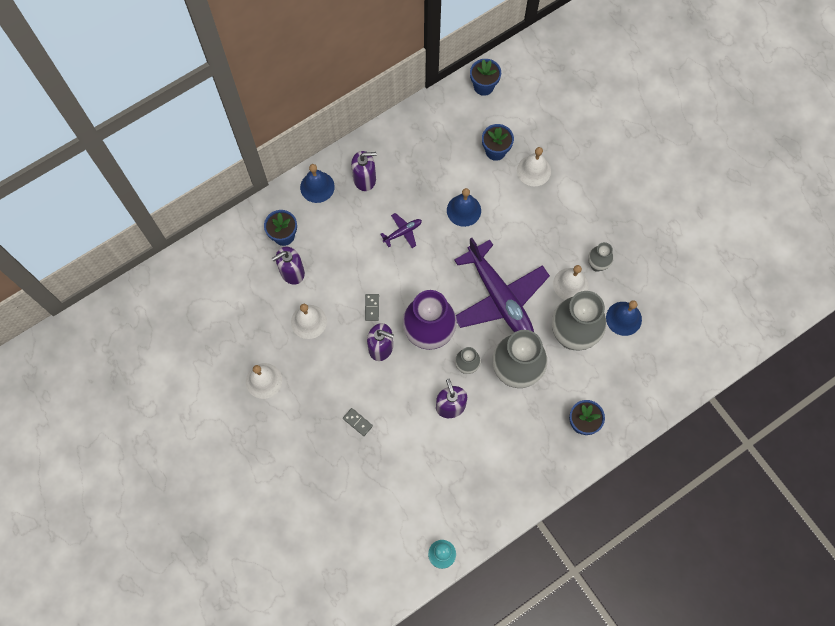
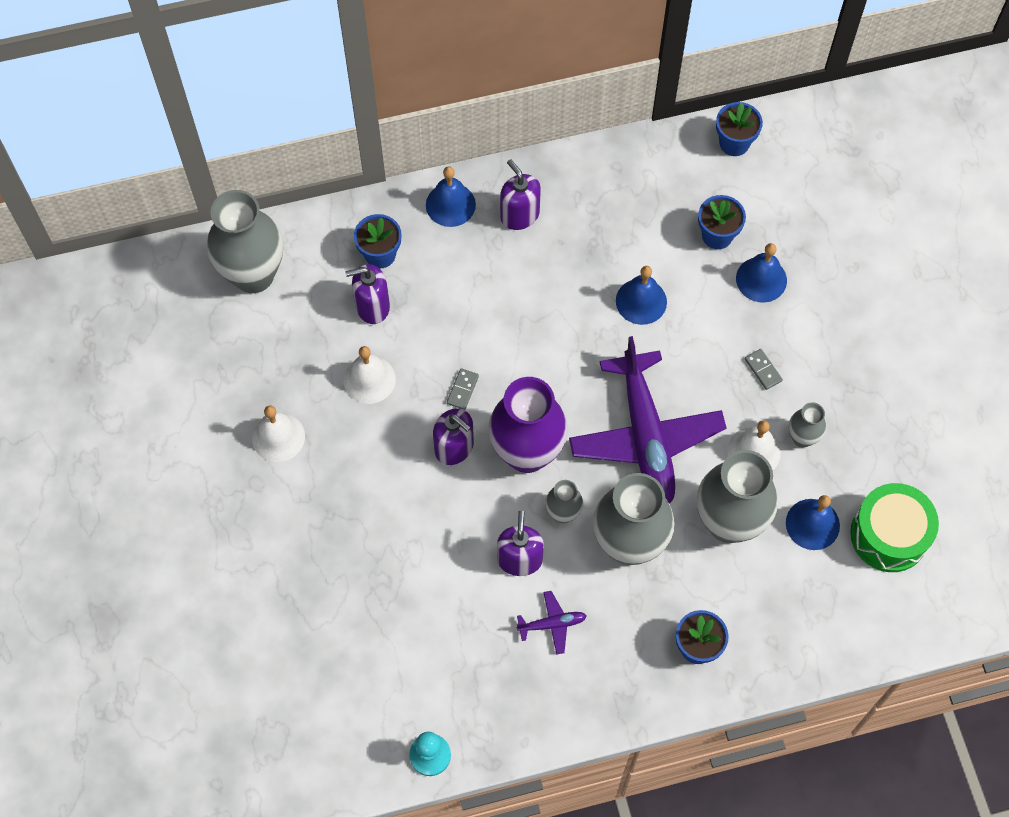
camera: 20 degrees right, 5 degrees down
(205, 277) = (253, 275): none -> grey vase
(357, 422) = (383, 536): grey domino -> grey domino (763, 370)
(365, 179) = (519, 215): purple soap dispenser -> purple soap dispenser turned 135 degrees counterclockwise
(402, 232) = (544, 303): purple plane -> purple plane (552, 624)
(533, 170) = (761, 279): white bell -> blue bell
(672, 309) = (889, 535): none -> green drum

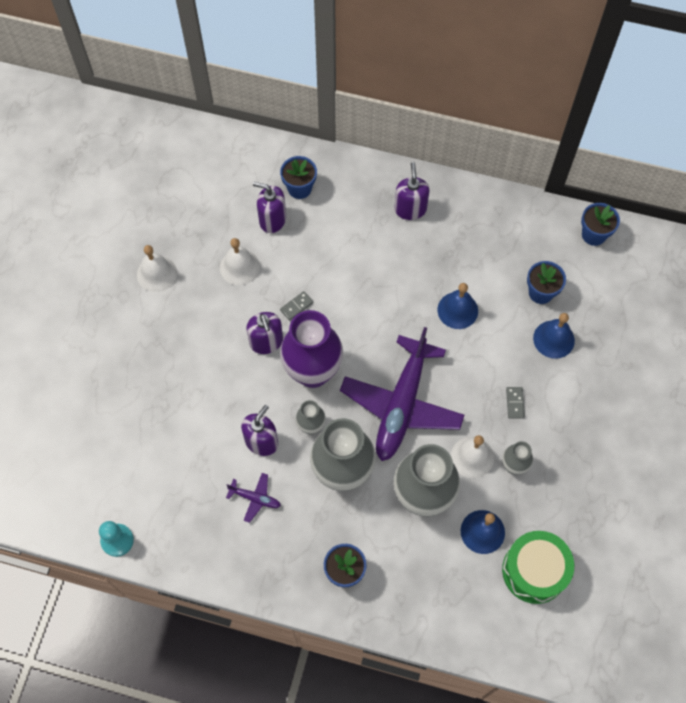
camera: 30 degrees right, 0 degrees up
(253, 275) = (209, 160): grey vase -> none
(450, 204) = (367, 179): blue bell -> none

